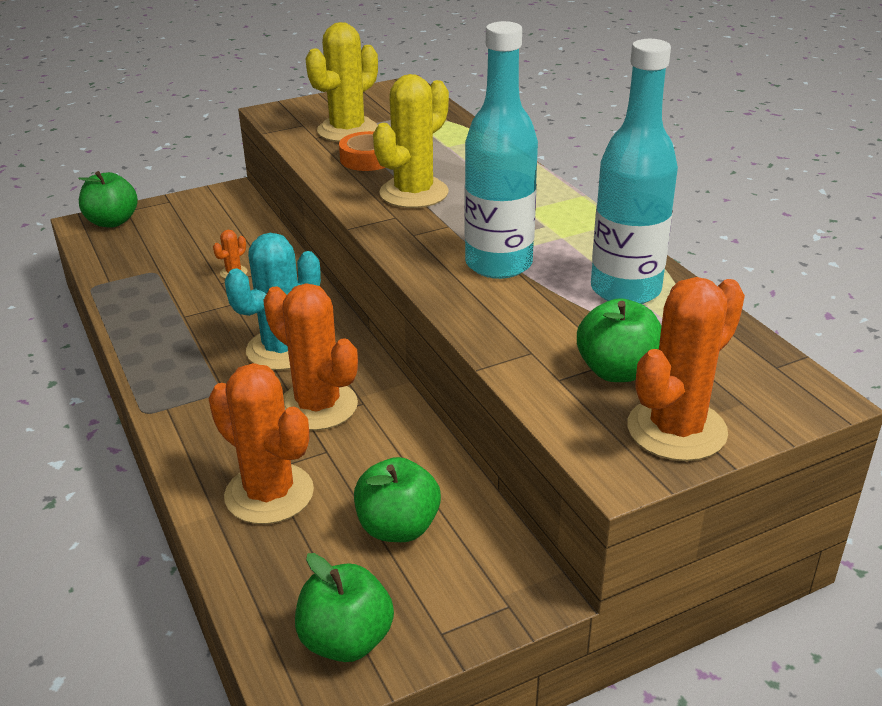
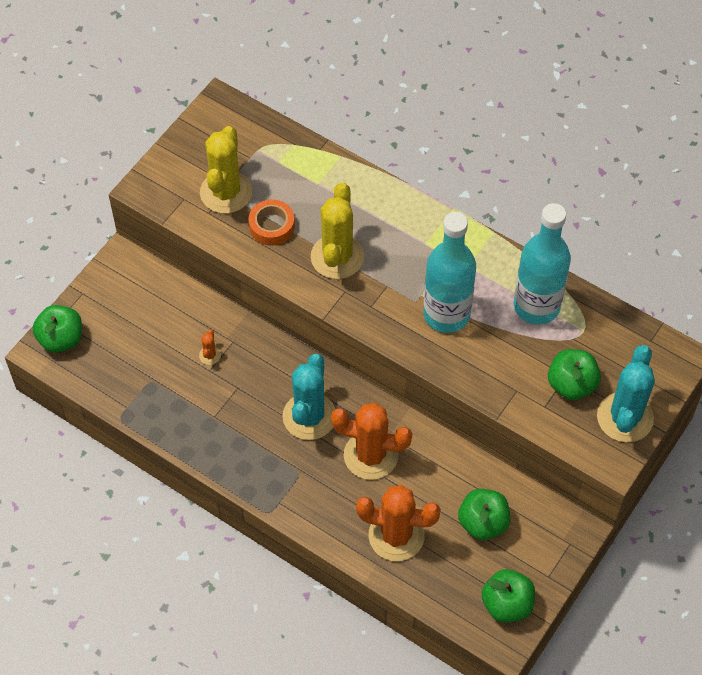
camera: 30 degrees left, 25 degrees up
(676, 430) = (625, 417): orange cactus -> turquoise cactus

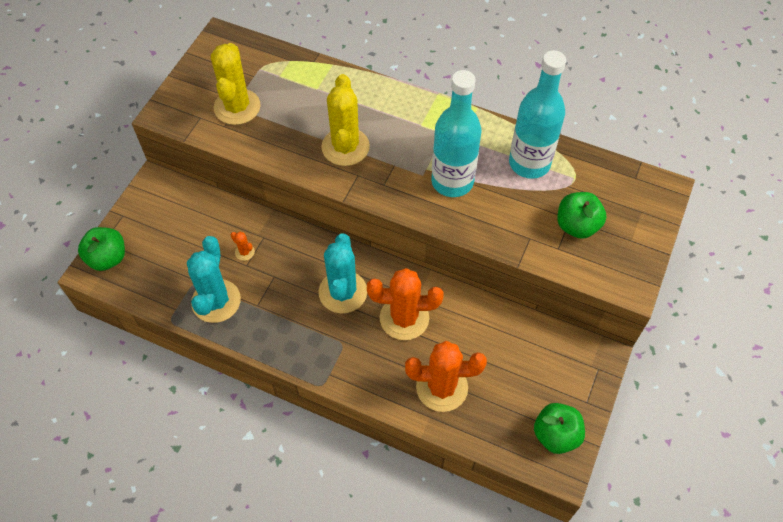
camera: 10 degrees left, 0 degrees up
(210, 355) = (244, 252): orange cactus -> orange cactus turned 45 degrees counterclockwise
(272, 226) = (282, 129): orange tape -> none
(483, 523) = (517, 363): green apple -> none
(625, 417) = (631, 247): turquoise cactus -> turquoise cactus (216, 301)

